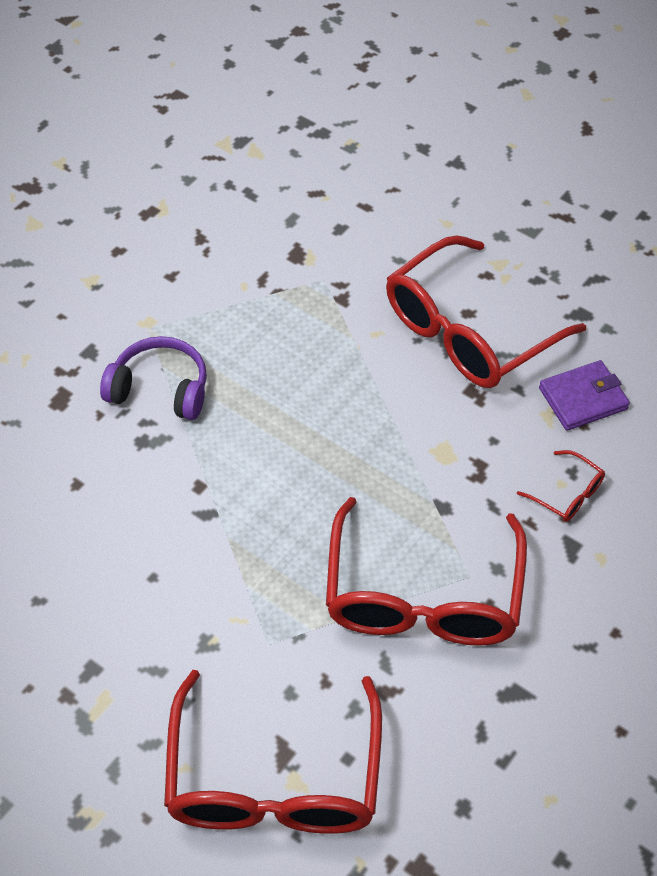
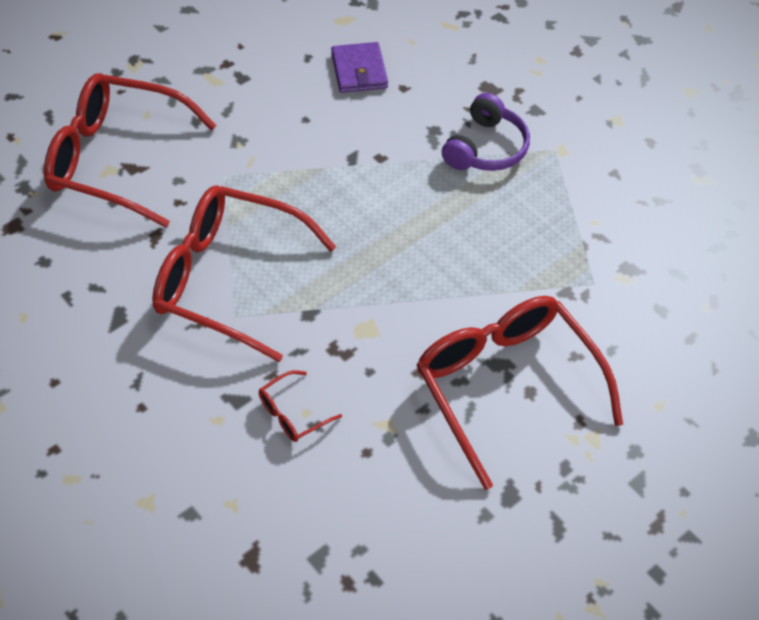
camera: 100 degrees right, 0 degrees up
(583, 398) = (399, 461): purple wallet -> purple wallet (359, 71)

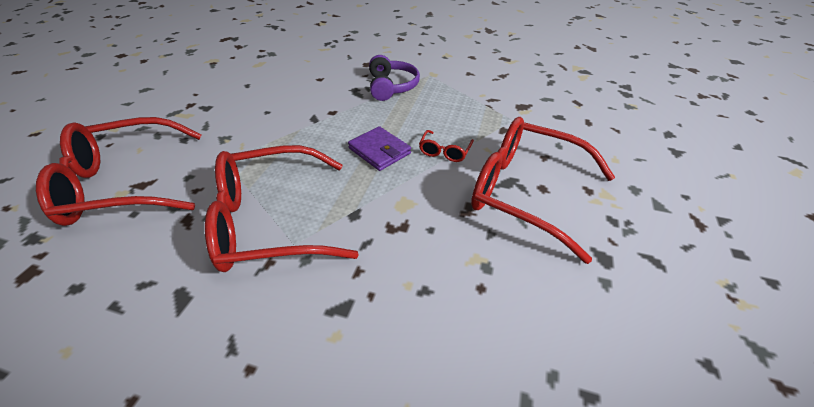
camera: 30 degrees left, 10 degrees down
(293, 413) = (398, 291): red glasses -> red glasses (444, 151)
(359, 71) = (285, 80): purple wallet -> purple wallet (379, 151)

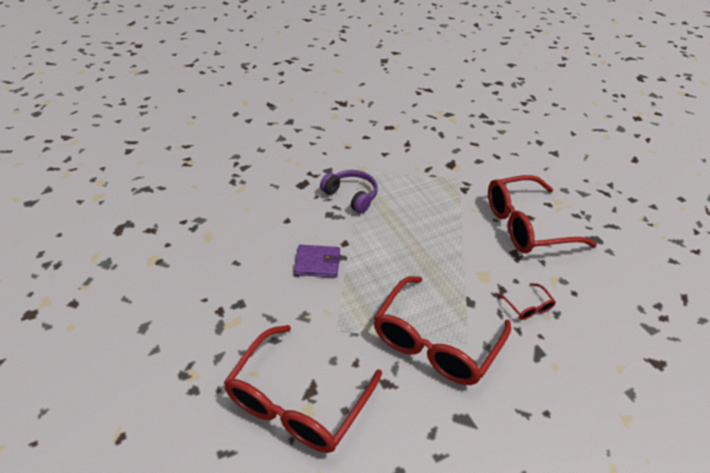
camera: 45 degrees left, 0 degrees up
(379, 151) = (420, 252): purple wallet -> purple wallet (317, 263)
(444, 151) = (455, 226): red glasses -> red glasses (528, 307)

